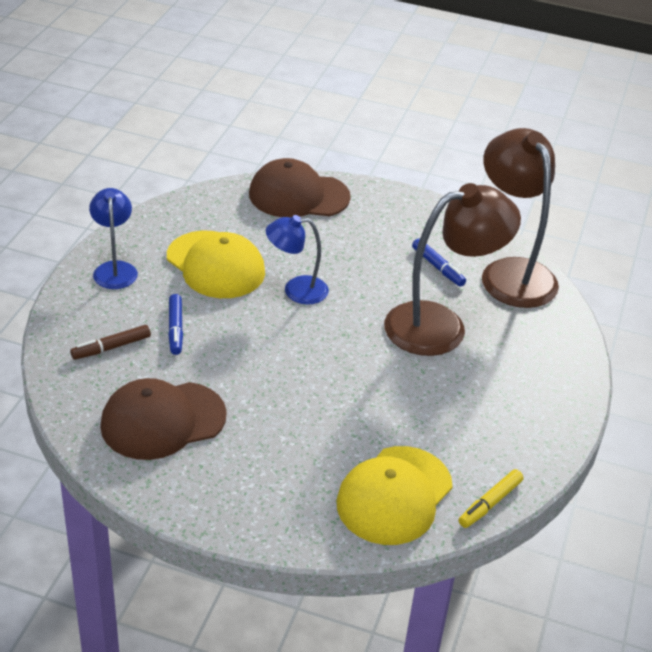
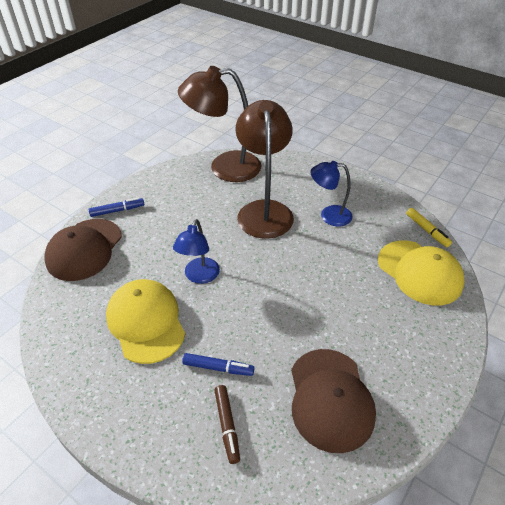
camera: 70 degrees left, 5 degrees up
(115, 269) = (115, 403): blue lamp -> blue lamp (329, 215)
(216, 265) = (146, 322): yellow cap -> yellow cap turned 90 degrees counterclockwise
(438, 267) = (205, 197): blue marker -> blue marker (117, 211)

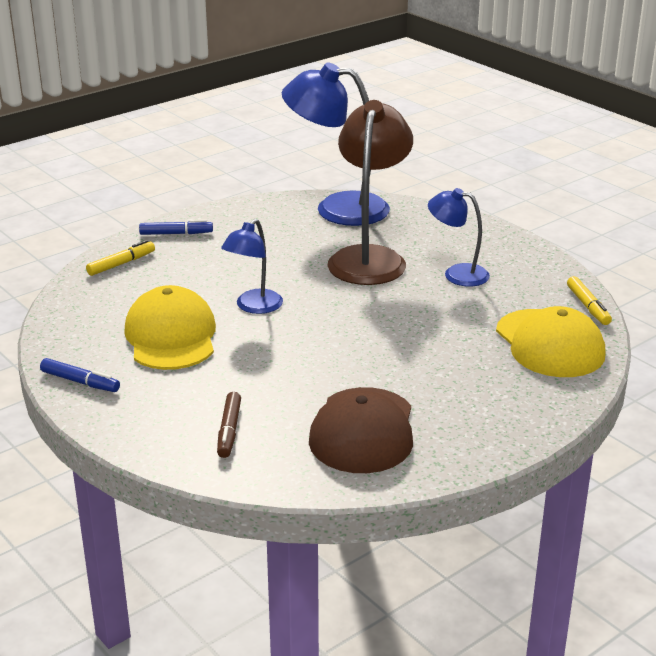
camera: 15 degrees right, 15 degrees down
(84, 249) = (121, 264): brown cap -> yellow marker
(218, 368) = (240, 386): blue marker -> blue marker (80, 382)
(224, 167) = (337, 208): brown lamp -> blue lamp

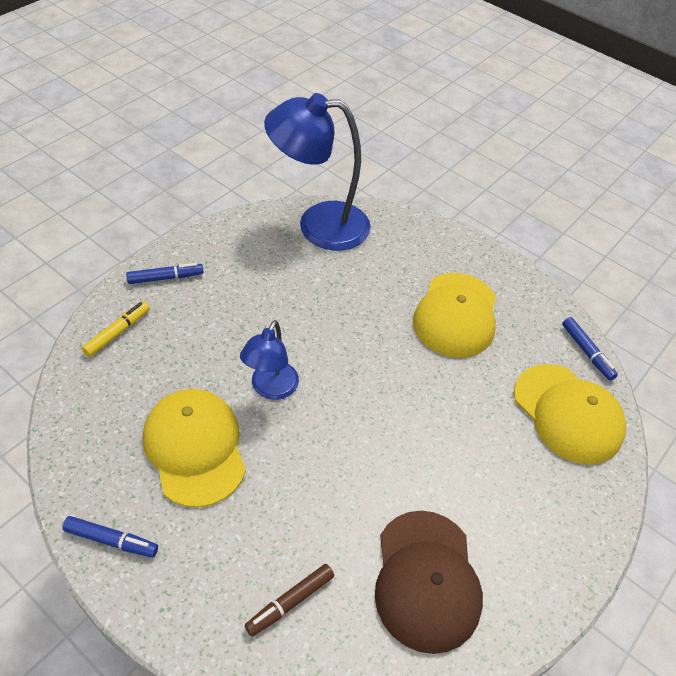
camera: 15 degrees left, 20 degrees up
(229, 431) = (290, 602): brown marker -> brown marker turned 60 degrees clockwise
(369, 258) = (367, 298): brown lamp -> none
(457, 274) = (456, 315): blue lamp -> yellow cap
(588, 306) = (587, 352): yellow marker -> blue marker

